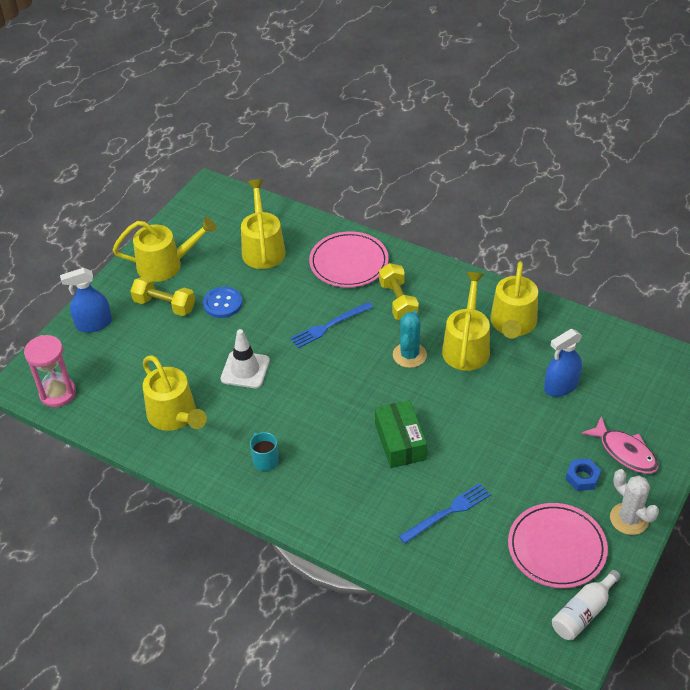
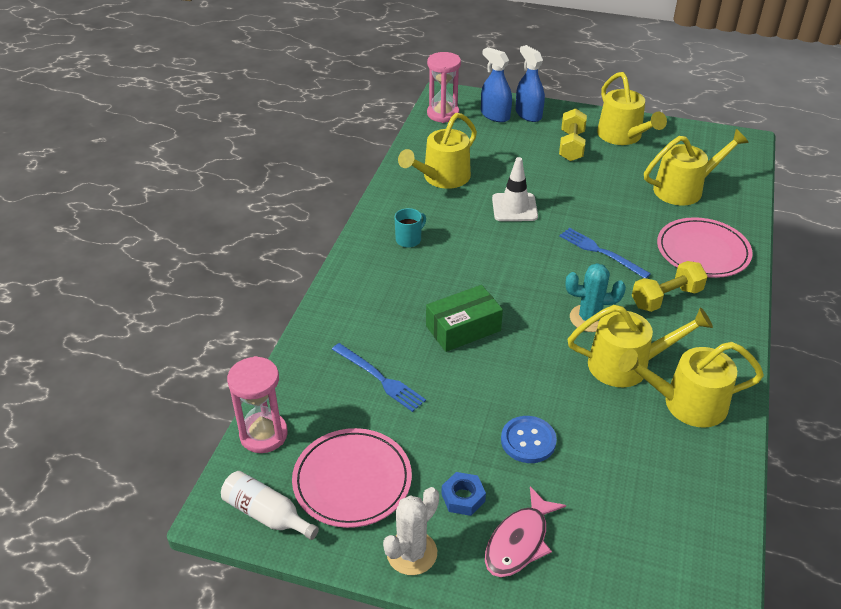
camera: 75 degrees right, 5 degrees down
(222, 303) = (592, 178): blue button -> blue button (528, 441)
(497, 608) = (263, 434): none -> pink hourglass
(561, 386) = (604, 462): blue spray bottle -> blue spray bottle (495, 115)

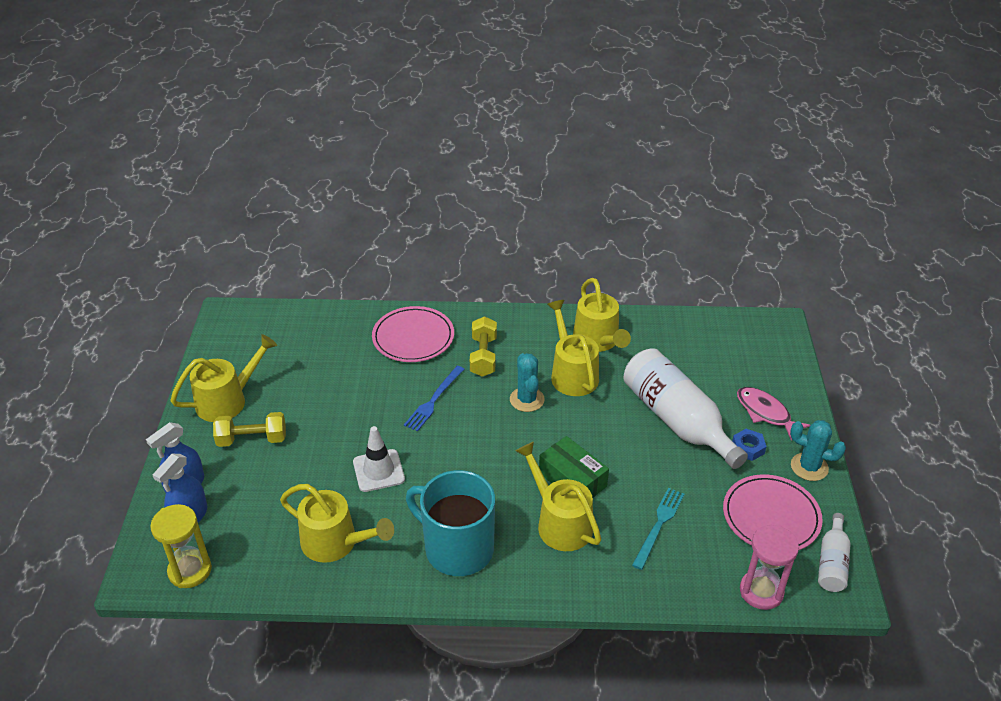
camera: 105 degrees left, 0 degrees up
(380, 378) = (658, 525): blue fork -> turquoise fork
(409, 239) = (457, 548): turquoise mug -> turquoise mug, size x2.44
(412, 553) = (809, 467): white cactus -> turquoise cactus
(443, 114) = (190, 570): pink hourglass -> yellow hourglass
(519, 541) = (765, 413): pink fish -> pink fish turned 150 degrees counterclockwise
(528, 441) = (677, 420): blue button -> white bottle
(666, 298) = (483, 356): yellow dumbbell -> yellow dumbbell turned 45 degrees clockwise
(684, 189) = (319, 352): yellow watering can -> yellow watering can (559, 522)

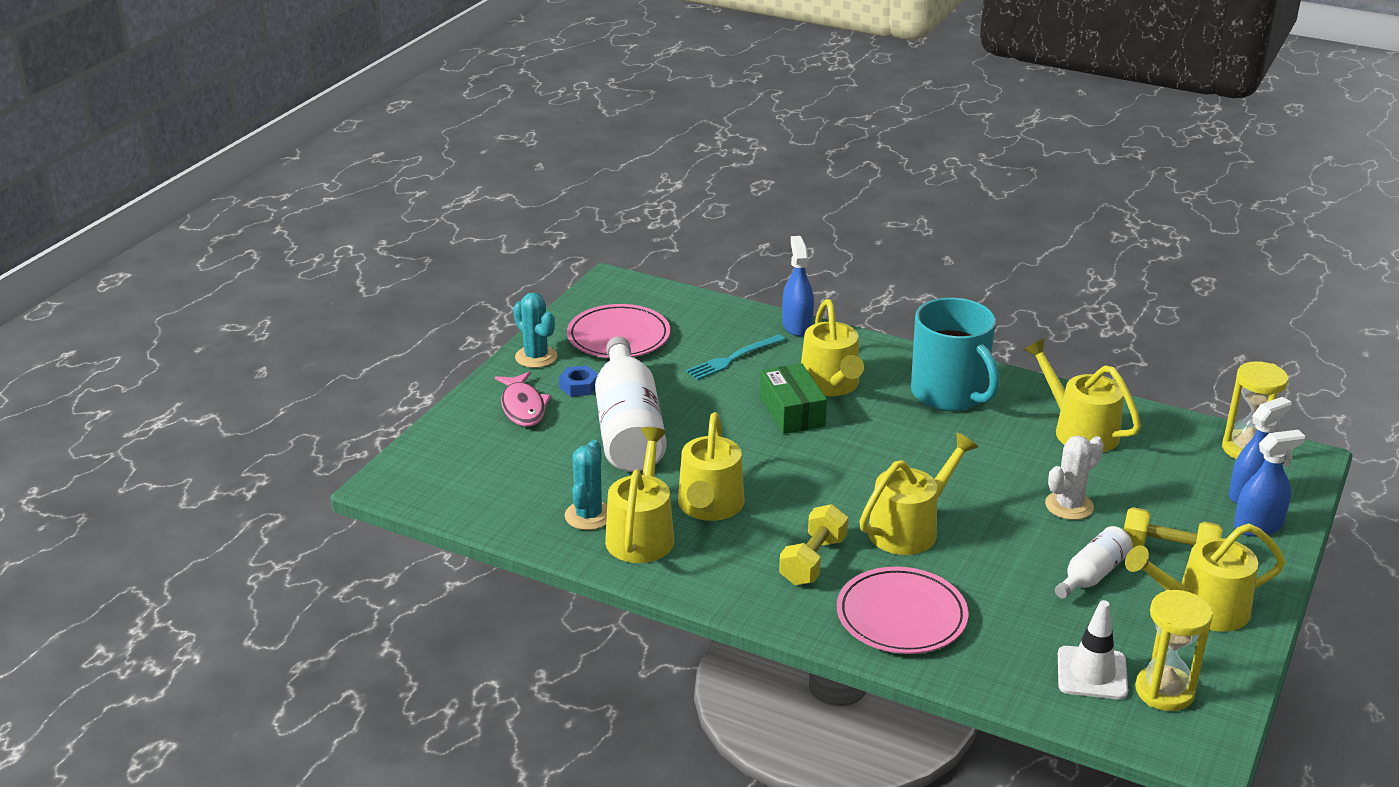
camera: 155 degrees left, 10 degrees down
(249, 339) = (1164, 691): none -> yellow hourglass
(329, 457) = (1069, 506): none -> white cactus
(378, 471) = (1011, 476): white traffic cone -> white traffic cone (1092, 673)
(434, 400) = (910, 528): blue fork -> yellow watering can
(527, 399) = (789, 496): turquoise cactus -> turquoise cactus (588, 516)
(635, 593) = (797, 326): none -> blue spray bottle
(761, 591) = (683, 300): pink hourglass -> none
(832, 562) = (601, 299): white bottle -> white bottle (1092, 575)

